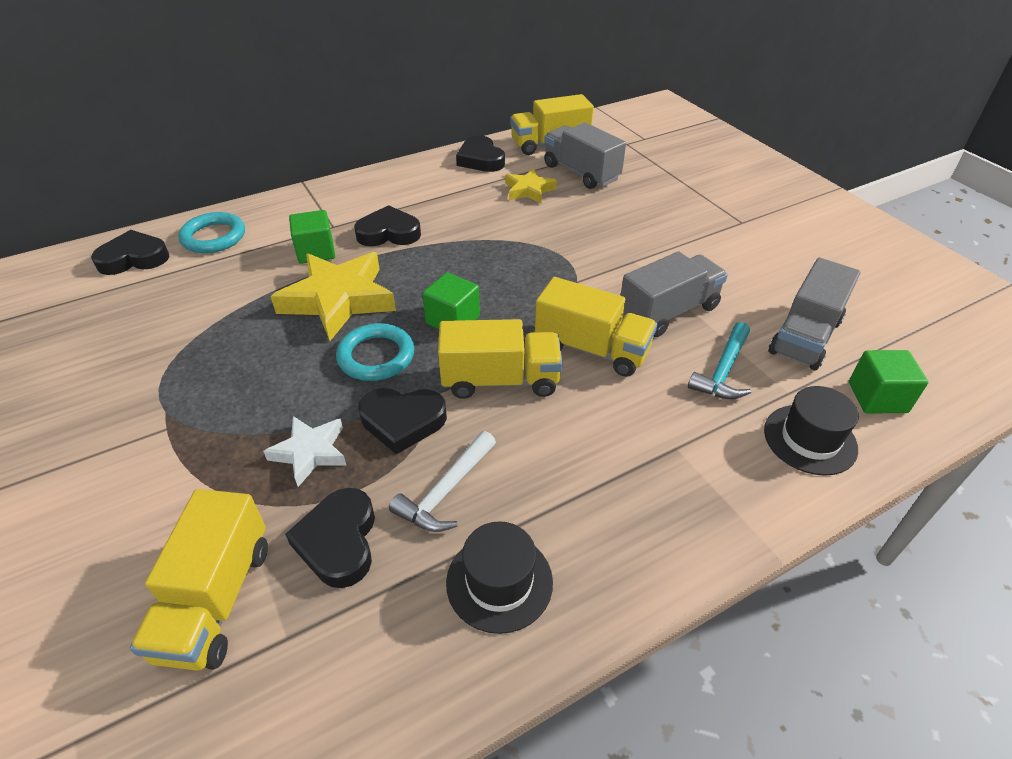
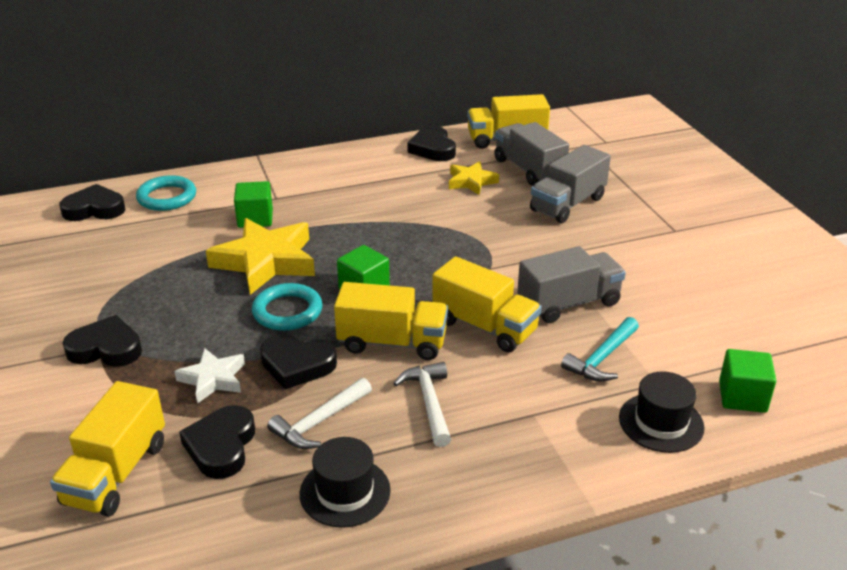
camera: 10 degrees right, 10 degrees down
(388, 233) = (326, 208): black heart -> black heart (106, 348)
(561, 449) = (429, 403): none -> white hammer
(805, 336) = (694, 338): grey truck -> grey truck (567, 204)

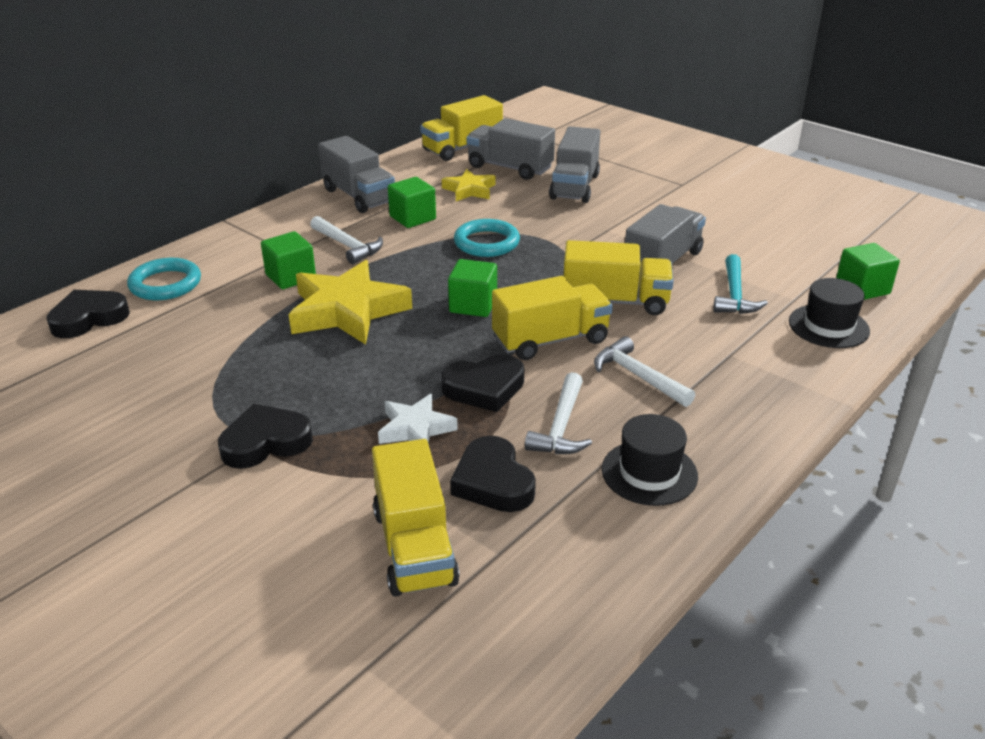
camera: 30 degrees left, 0 degrees up
(287, 311) = (421, 346): turquoise ring -> turquoise ring (486, 243)
(323, 205) = (347, 246): none -> white hammer
(375, 162) = (358, 196): none -> grey truck
(398, 194) = (412, 218): none -> green cube
(433, 149) = (401, 172): black heart -> none

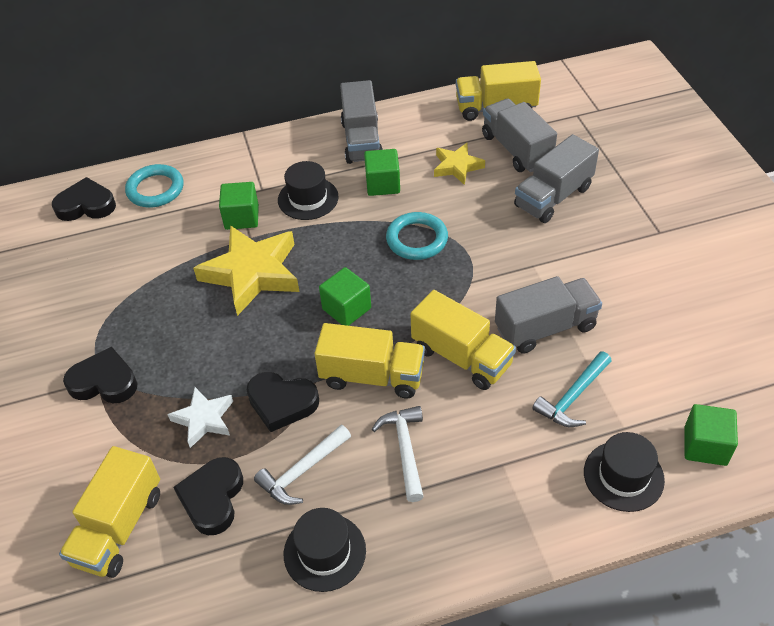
camera: 35 degrees right, 15 degrees up
(347, 246) = (308, 198): white hammer -> black hat

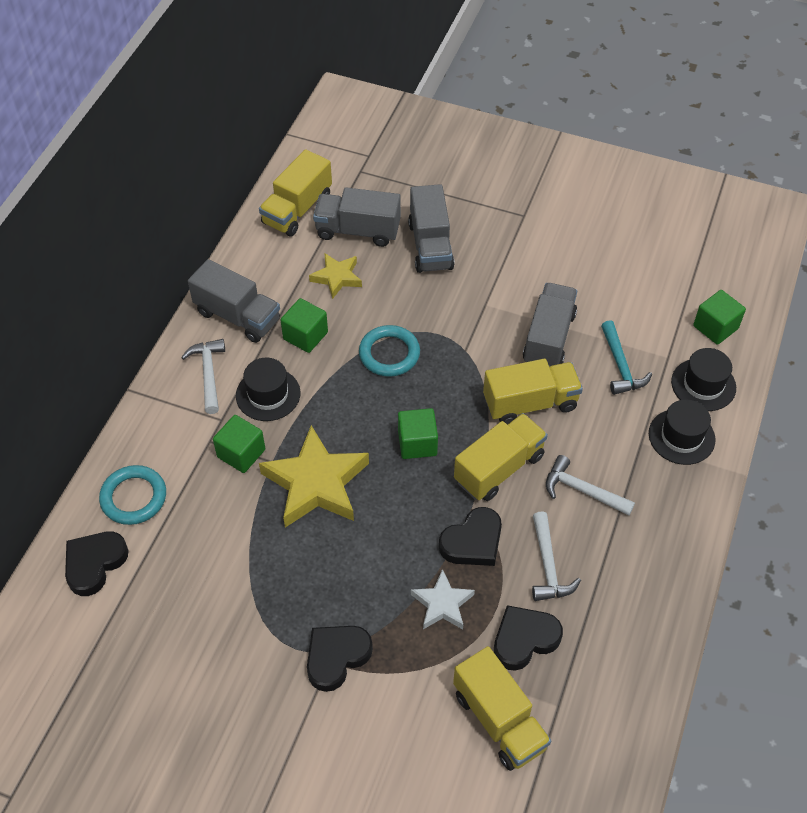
camera: 55 degrees left, 5 degrees up
(212, 498) = (524, 639): black heart -> black heart turned 105 degrees clockwise
(295, 159) = (208, 374): none -> white hammer
(324, 552) = (628, 593): black hat -> black hat (681, 436)

